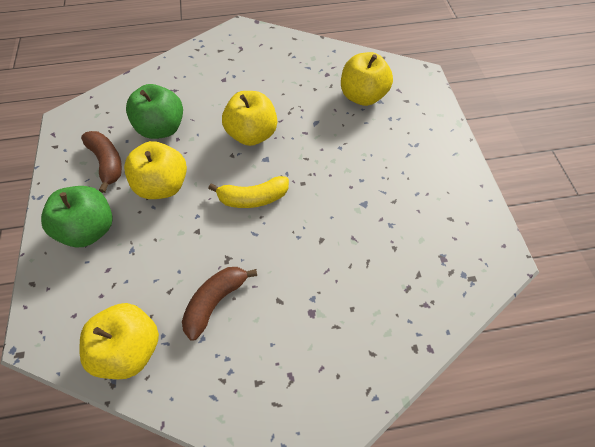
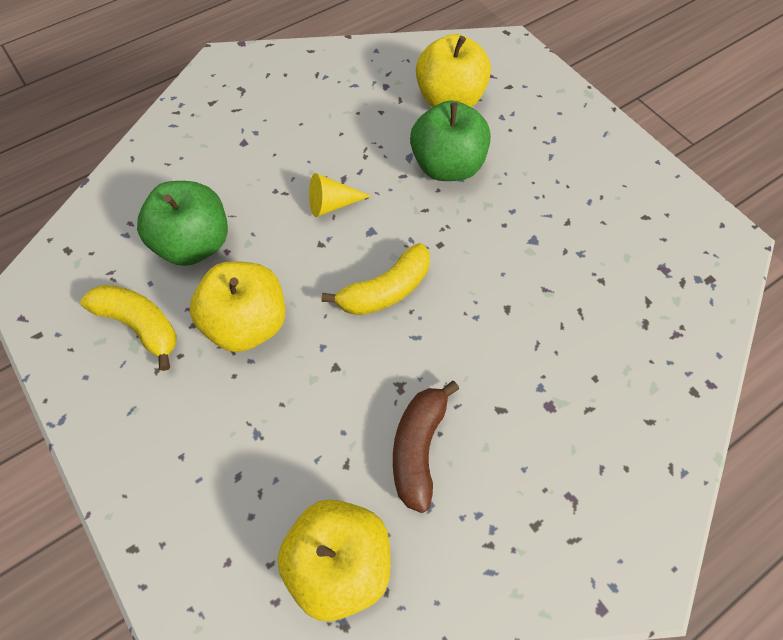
camera: 25 degrees left, 0 degrees up
(91, 228) = (175, 430): green apple -> green apple (447, 166)
(107, 162) = (140, 325): brown banana -> yellow banana
(252, 134) = (332, 204): yellow apple -> yellow cone

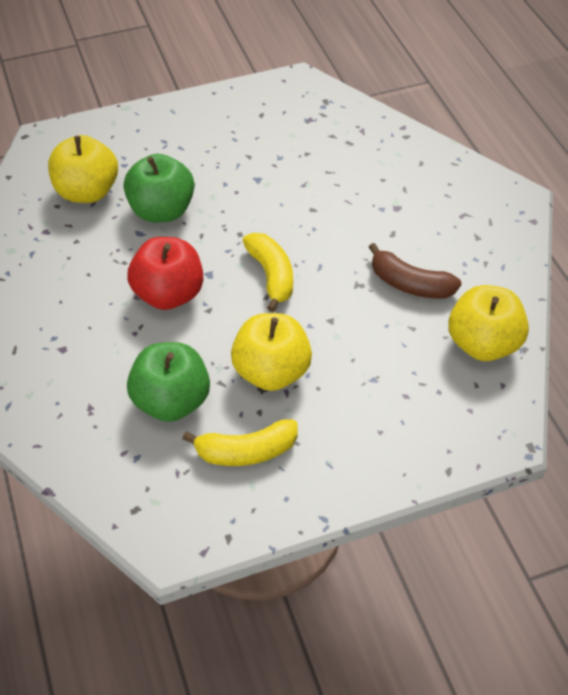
camera: 75 degrees left, 10 degrees down
(140, 325) = (246, 451): yellow banana -> yellow banana turned 150 degrees counterclockwise
(332, 204) = (169, 294): yellow cone -> red apple

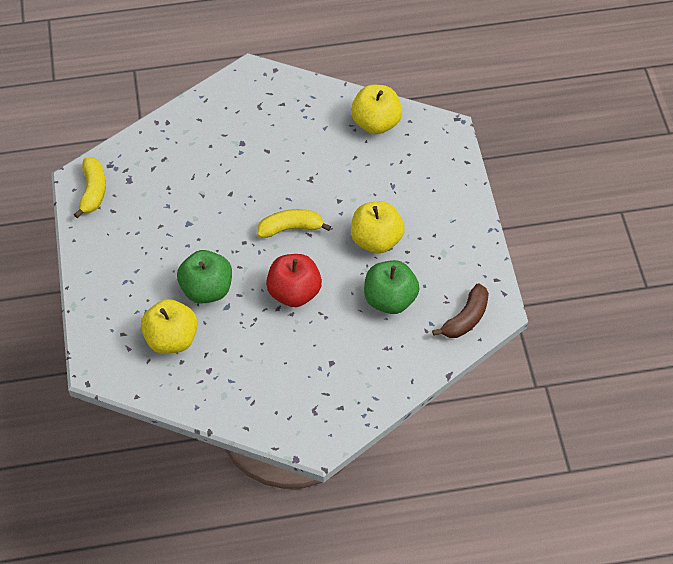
camera: 80 degrees left, 5 degrees up
(246, 451) = (436, 262): yellow banana -> yellow banana (93, 191)
(410, 284) = (317, 150): brown banana -> brown banana (466, 318)

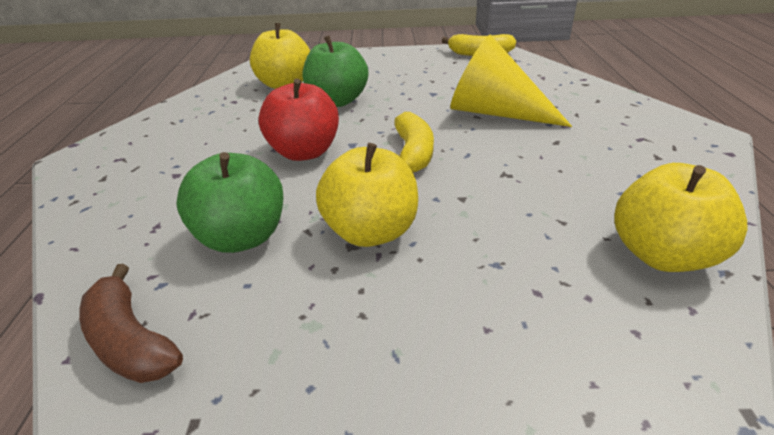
camera: 100 degrees right, 20 degrees down
(224, 182) = (494, 112): none -> yellow cone

